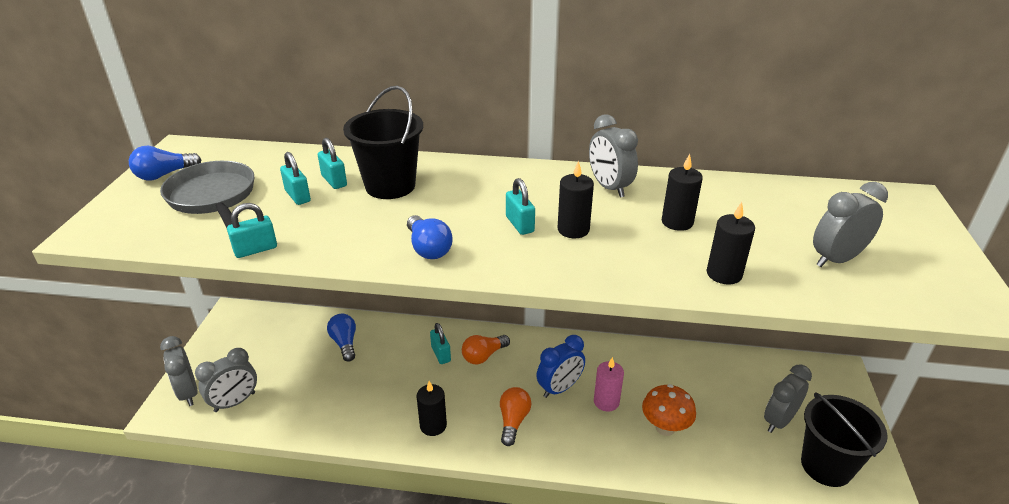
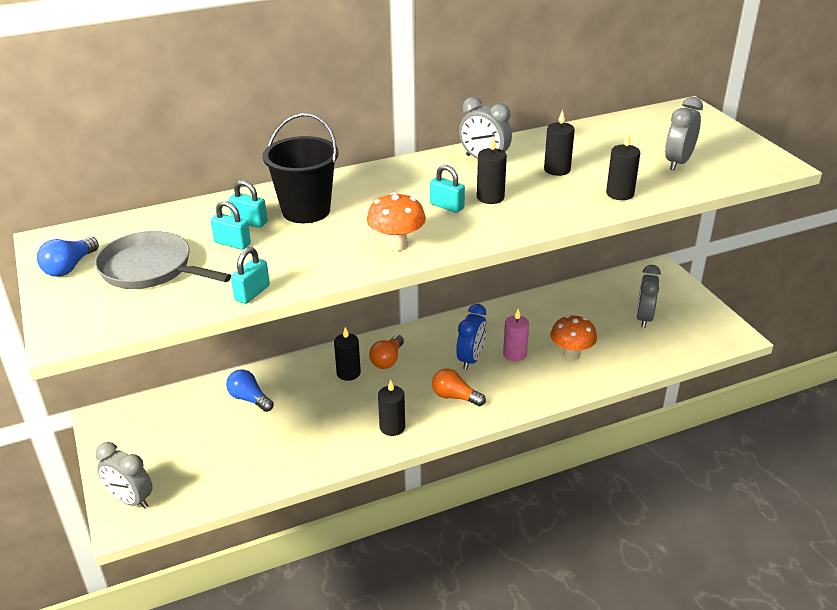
camera: 30 degrees left, 0 degrees up
(235, 402) = (189, 486): grey clock -> none
(428, 248) = (397, 245): blue light bulb -> orange mushroom
(441, 354) = (348, 373): turquoise padlock -> black candle
(513, 421) = (455, 397): orange light bulb -> orange light bulb turned 45 degrees counterclockwise
(826, 466) = (693, 334): black bucket -> none

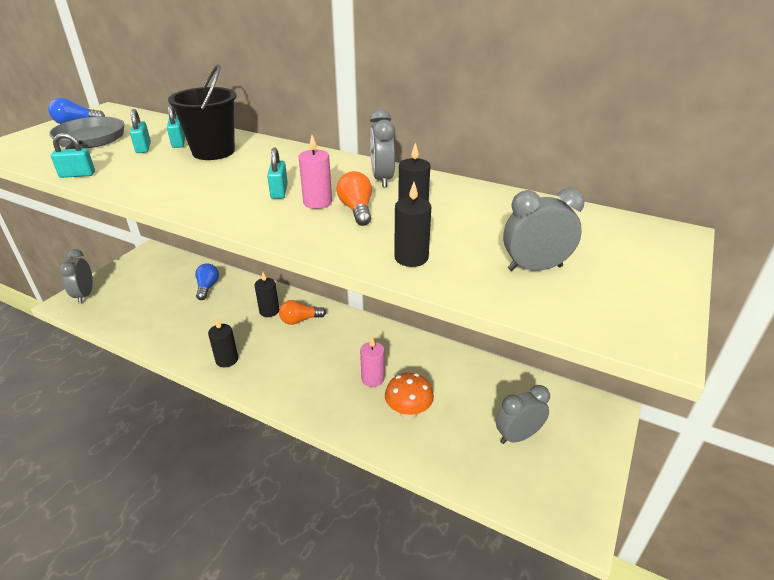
camera: 50 degrees right, 0 degrees up
(397, 245) = (192, 195): orange mushroom -> none
(455, 397) = (288, 373): orange light bulb -> orange light bulb (356, 210)
(471, 359) = (342, 358): blue clock -> none
(490, 197) = (317, 202): black candle -> pink candle

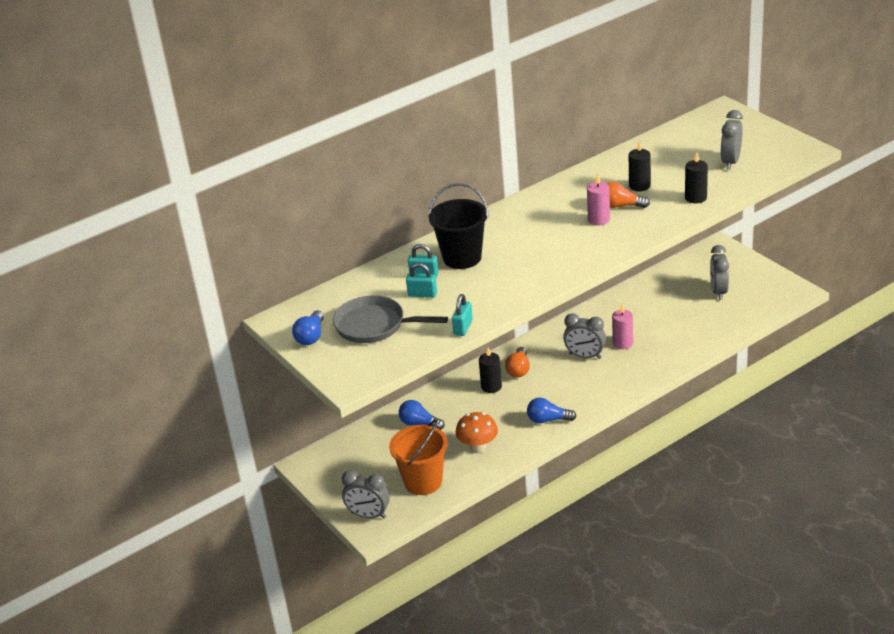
camera: 60 degrees left, 0 degrees up
(128, 310) = (423, 482): none -> orange bucket
(227, 360) = (548, 420): black candle -> blue light bulb
(279, 192) = (569, 233): turquoise padlock -> none
(382, 179) = (578, 188): grey clock -> grey clock (585, 356)
(408, 412) = (669, 334): orange mushroom -> orange mushroom (478, 448)

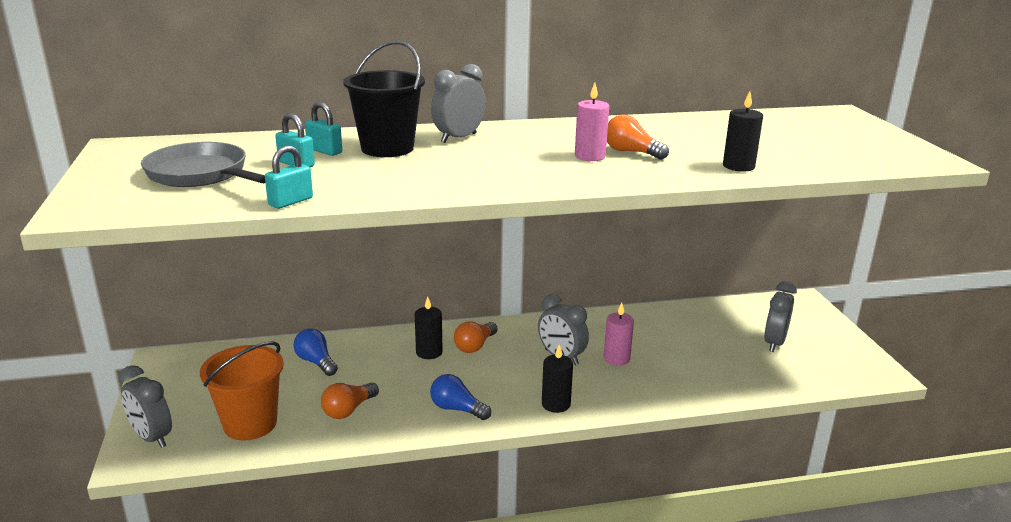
camera: 20 degrees right, 10 degrees down
(311, 336) = (123, 165): blue light bulb -> none
(478, 448) = (348, 410): orange mushroom -> orange light bulb
(639, 186) = (674, 143): black candle -> black candle (556, 404)
(730, 162) = (815, 149): grey clock -> grey clock (458, 138)

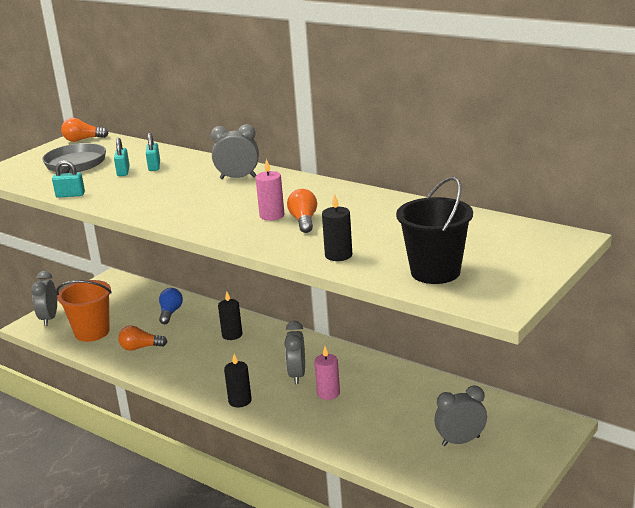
camera: 50 degrees right, 0 degrees up
(387, 148) = (185, 174): black bucket -> black bucket (435, 272)
(457, 409) = (187, 375): blue light bulb -> none
(475, 346) = (262, 343): orange light bulb -> orange light bulb (83, 140)

